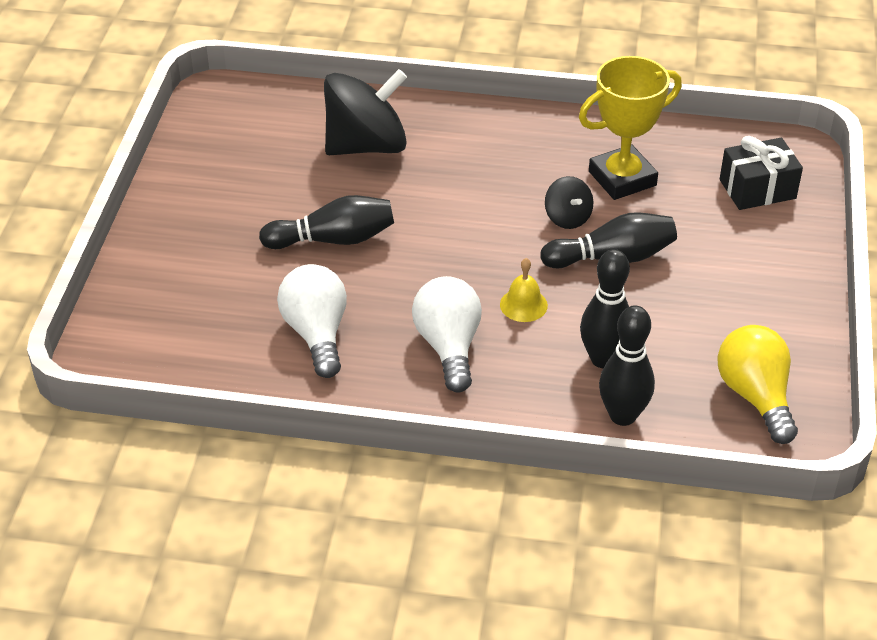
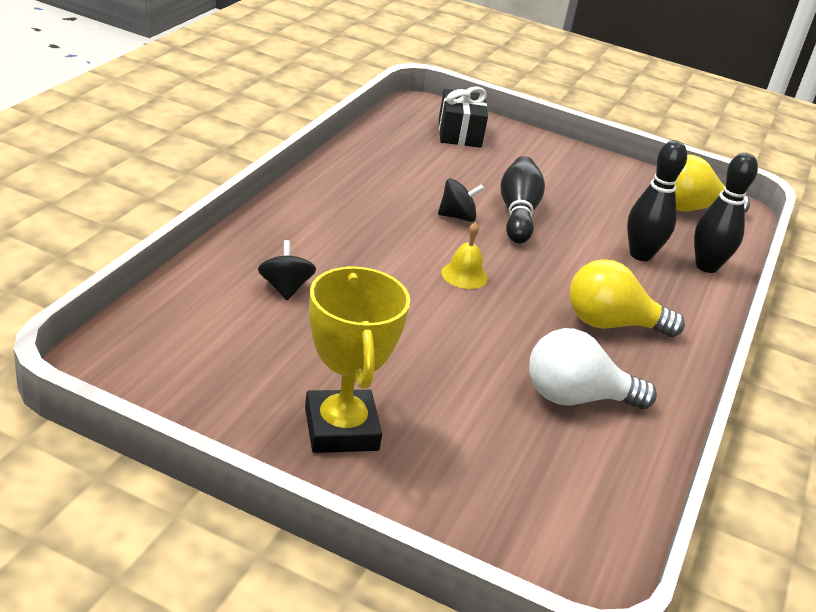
camera: 80 degrees left, 10 degrees down
(333, 239) = (431, 349): black bowling pin -> none
(366, 146) = (285, 288): black spinning top -> black spinning top, size x0.47
(449, 346) = (611, 324): white light bulb -> yellow light bulb
(523, 305) = (565, 271): yellow bell -> yellow bell (464, 275)
(622, 178) = (417, 178): yellow trophy -> yellow trophy (341, 429)

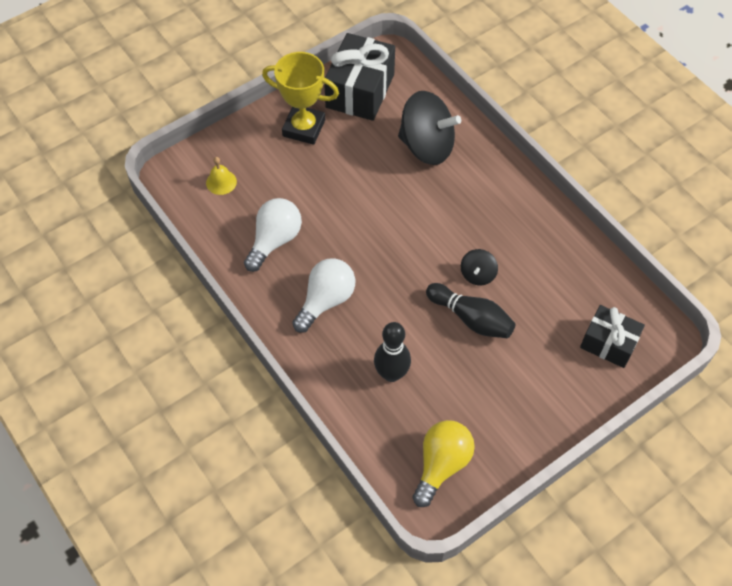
camera: 125 degrees right, 25 degrees up
(211, 382) = (360, 91): none -> black gift
(285, 288) = (427, 146): black spinning top -> black spinning top, size x2.11
(464, 275) = (407, 243): yellow bell -> yellow bell (221, 182)
(611, 324) = (326, 300): yellow light bulb -> white light bulb
(706, 266) = (361, 414): black bowling pin -> none

